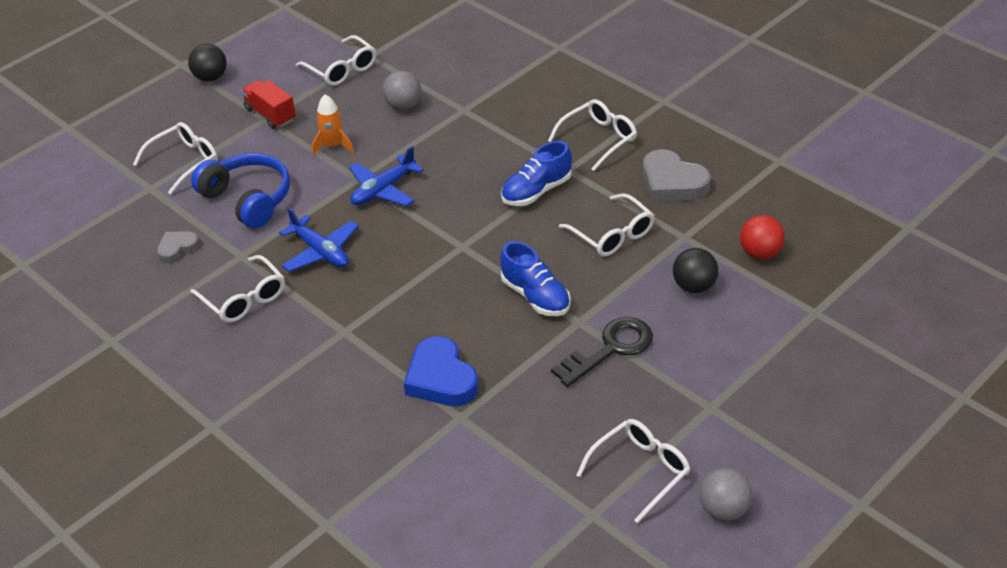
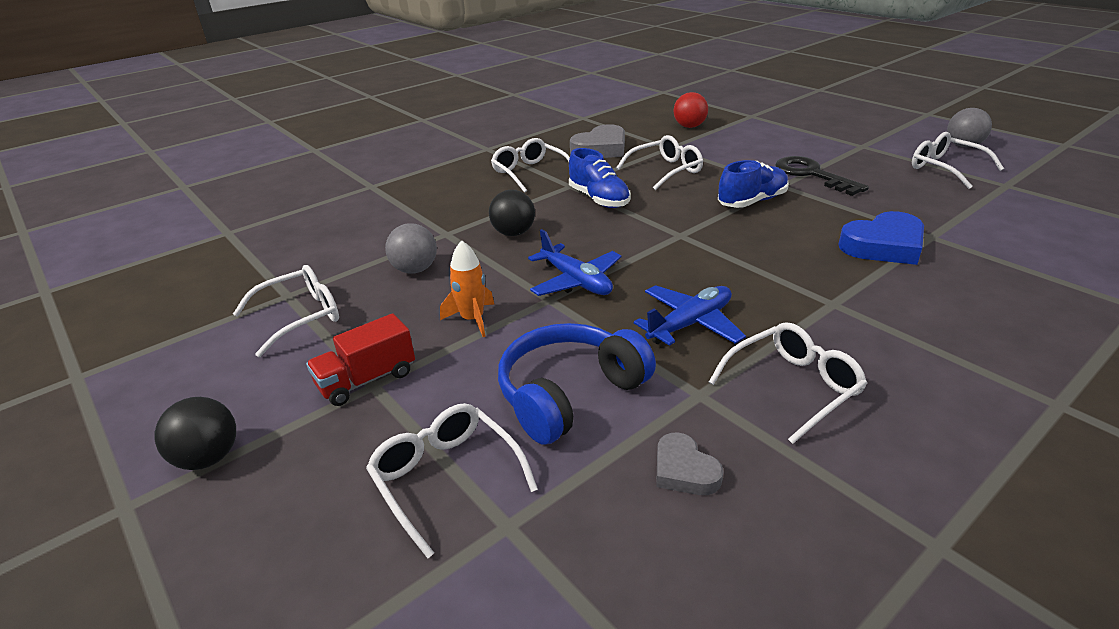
camera: 85 degrees left, 10 degrees down
(694, 286) = (729, 146): black ball -> black ball (513, 233)

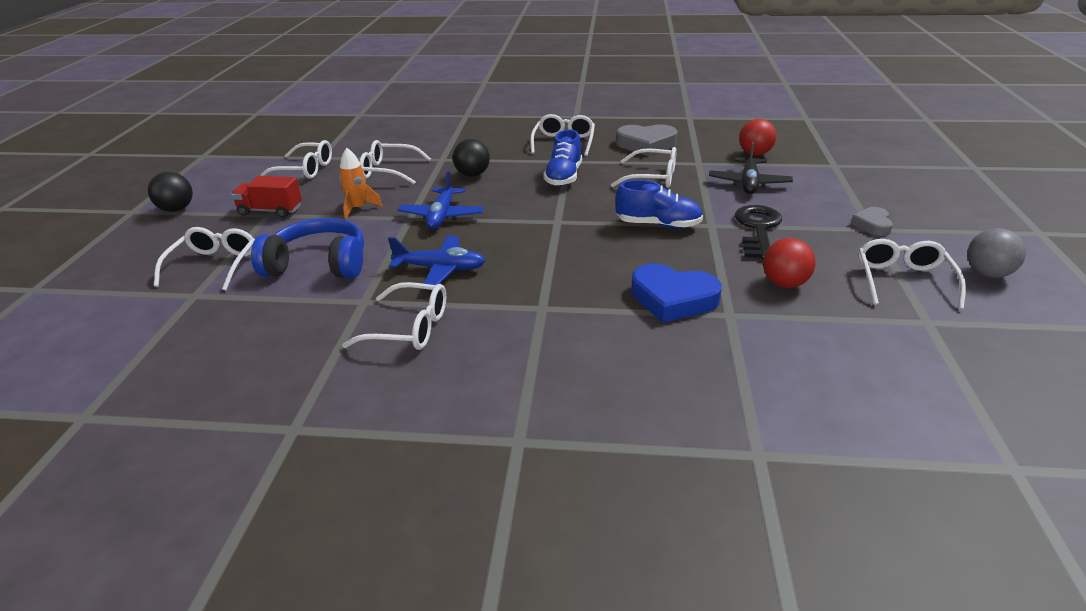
camera: 45 degrees right, 0 degrees up
(415, 270) = (389, 171): grey ball -> white glasses
(684, 470) = (284, 324): grey heart -> grey heart (872, 225)
(734, 148) = (749, 183): none -> black plane
(907, 201) = (784, 283): none -> red ball

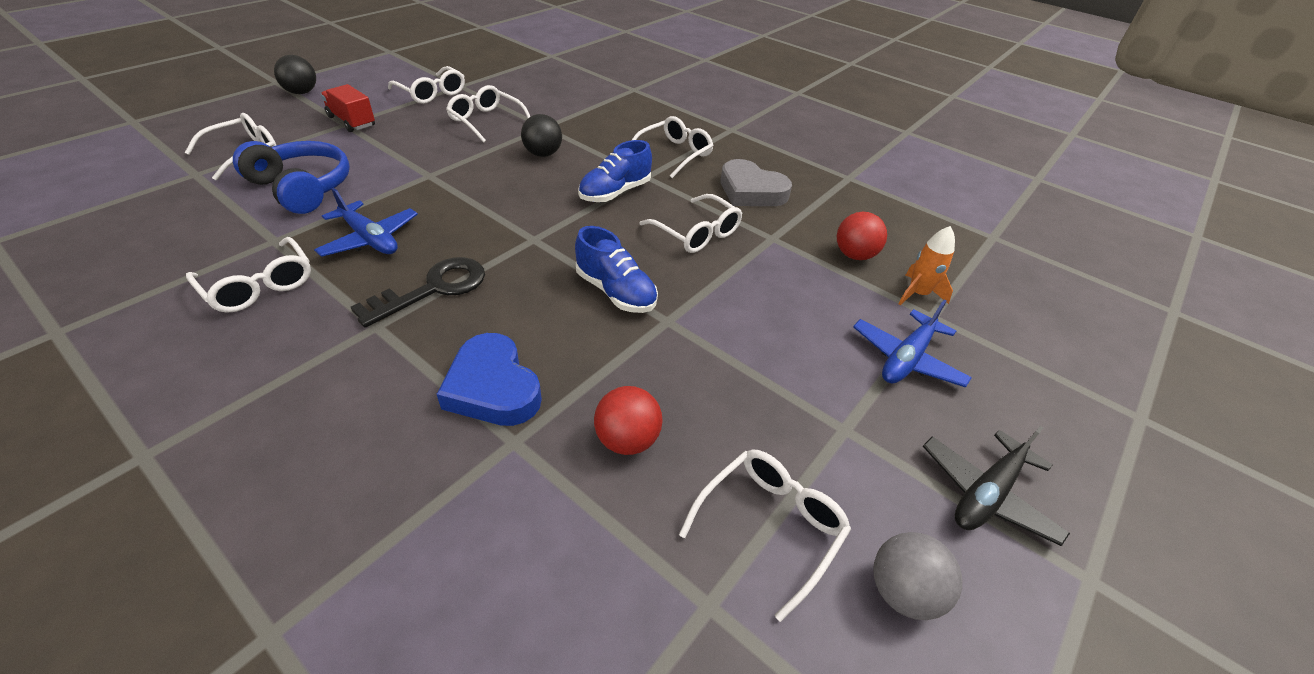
camera: 30 degrees right, 10 degrees up
(358, 208) = (409, 148): orange rocket -> orange rocket (917, 294)
(441, 216) = (454, 185): blue plane -> blue plane (906, 359)
(749, 183) = (788, 290): black plane -> black plane (986, 494)
(758, 229) = (708, 353): black key -> black key (433, 289)
(872, 225) = (854, 424): grey heart -> none

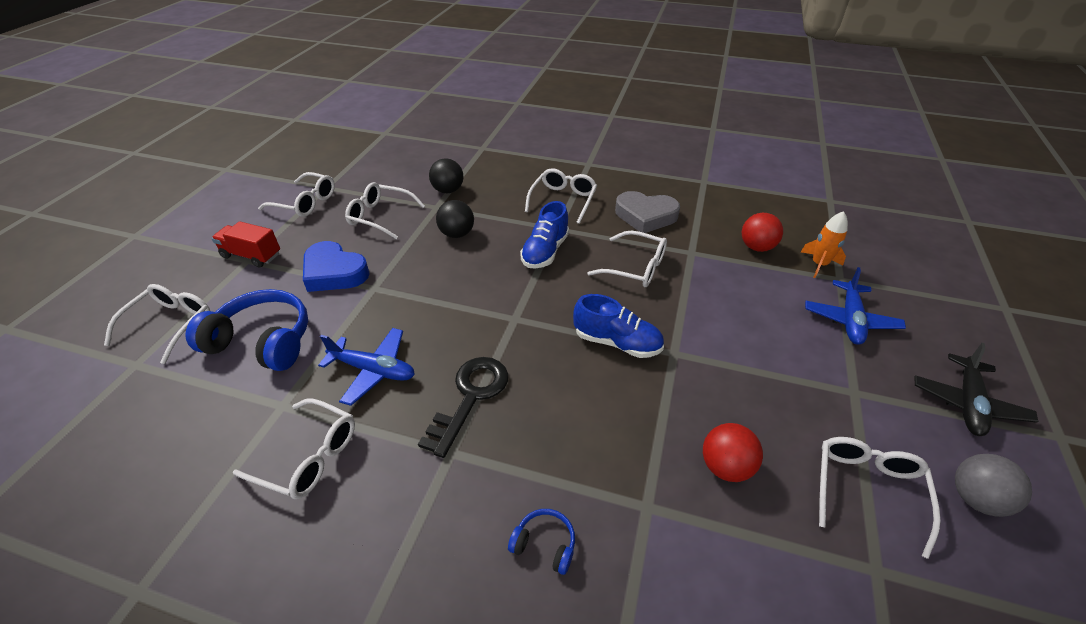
camera: 20 degrees left, 0 degrees up
(302, 92) = (172, 239): black ball -> black ball (448, 190)
(389, 432) = (544, 544): none -> blue headphones
(493, 387) = (593, 467): blue heart -> blue heart (334, 272)

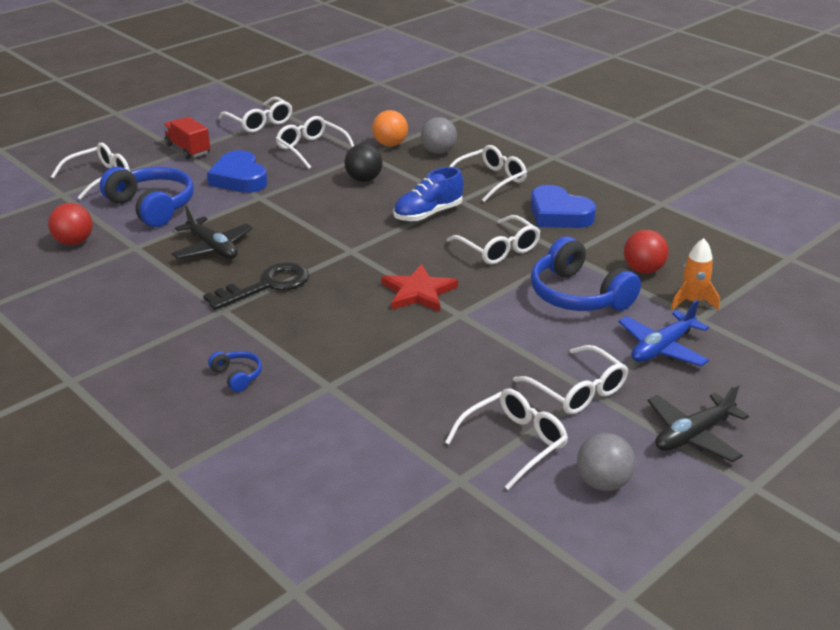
camera: 30 degrees right, 10 degrees down
(309, 457) = (130, 279): white glasses -> white glasses (577, 391)
(373, 370) = (212, 248): blue plane -> black plane
(448, 190) = (390, 144): black ball -> orange ball
(495, 185) = (438, 152): none -> grey ball
(617, 342) = (418, 292): blue shoe -> red star
(645, 216) = (559, 214): grey heart -> blue heart
(725, 466) = (415, 389): red ball -> red ball (74, 242)
(739, 291) = (578, 295): none -> blue headphones

